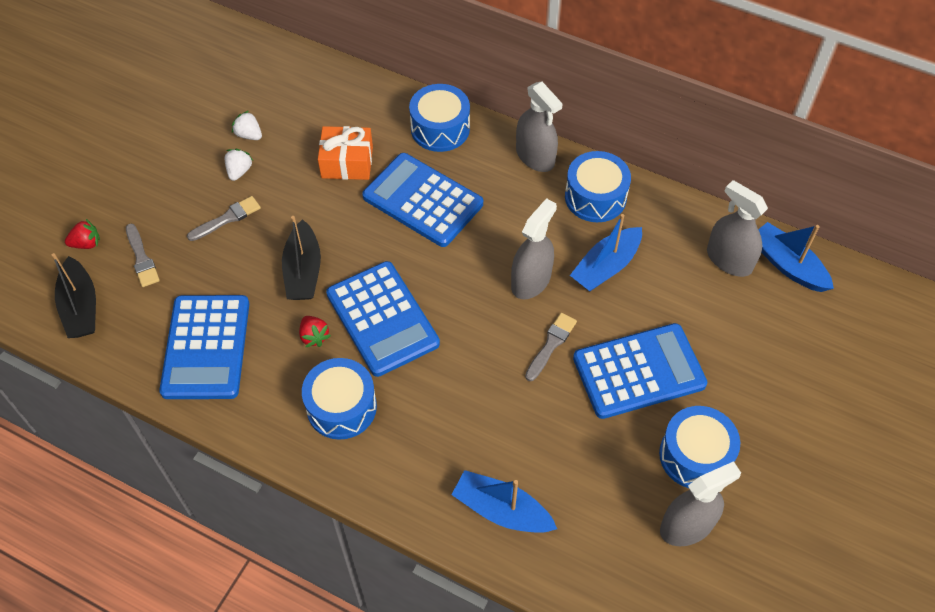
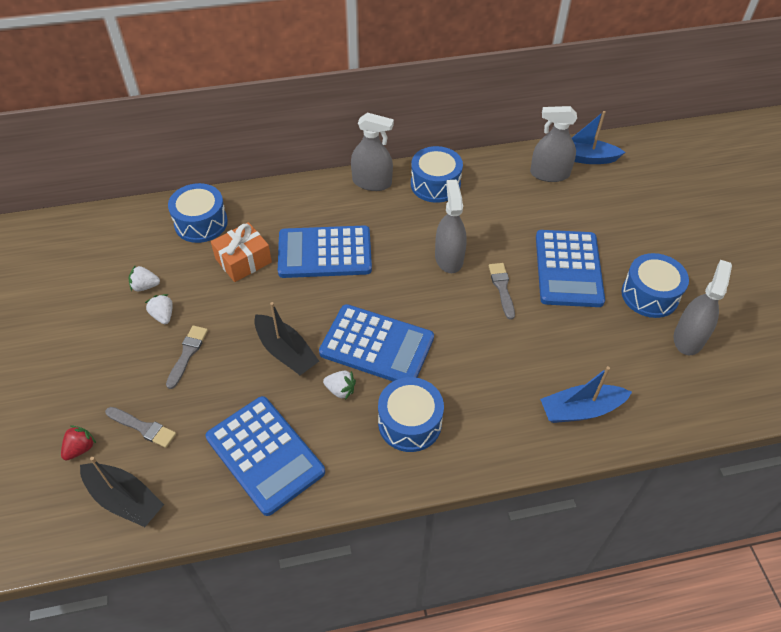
camera: 40 degrees left, 5 degrees down
(314, 336) = (340, 390): red strawberry -> white strawberry
(440, 128) = (289, 201): blue drum -> blue drum (201, 223)
(606, 267) = (485, 221): blue boat -> none
(638, 371) = (568, 269): blue calculator -> blue calculator turned 150 degrees clockwise

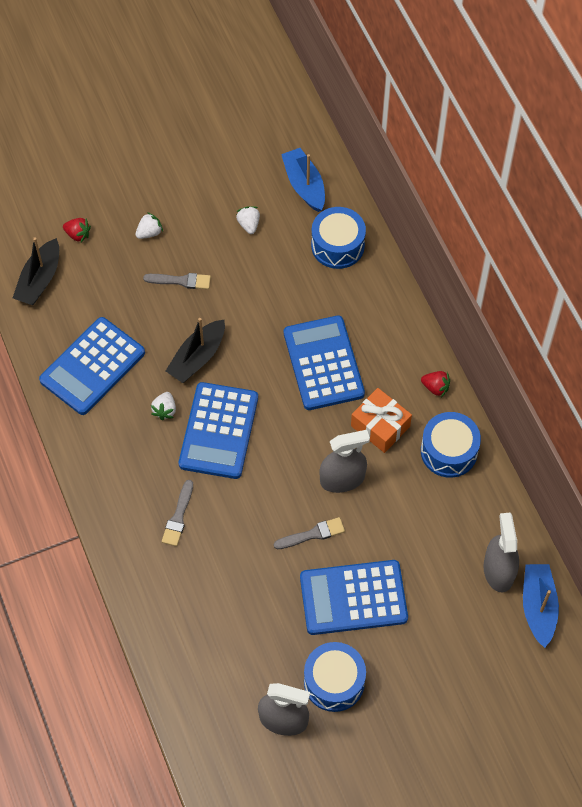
camera: 80 degrees right, 10 degrees up
(143, 427) = (103, 271): grey brush -> grey brush (178, 516)
(163, 315) = (218, 249): white strawberry -> white strawberry (149, 232)
(243, 260) = (297, 295): orange gift -> orange gift (380, 426)
(372, 182) = (435, 387): grey spray bottle -> red strawberry
(409, 423) = (140, 472): blue drum -> none
(580, 410) = (178, 616): blue boat -> blue boat (304, 185)

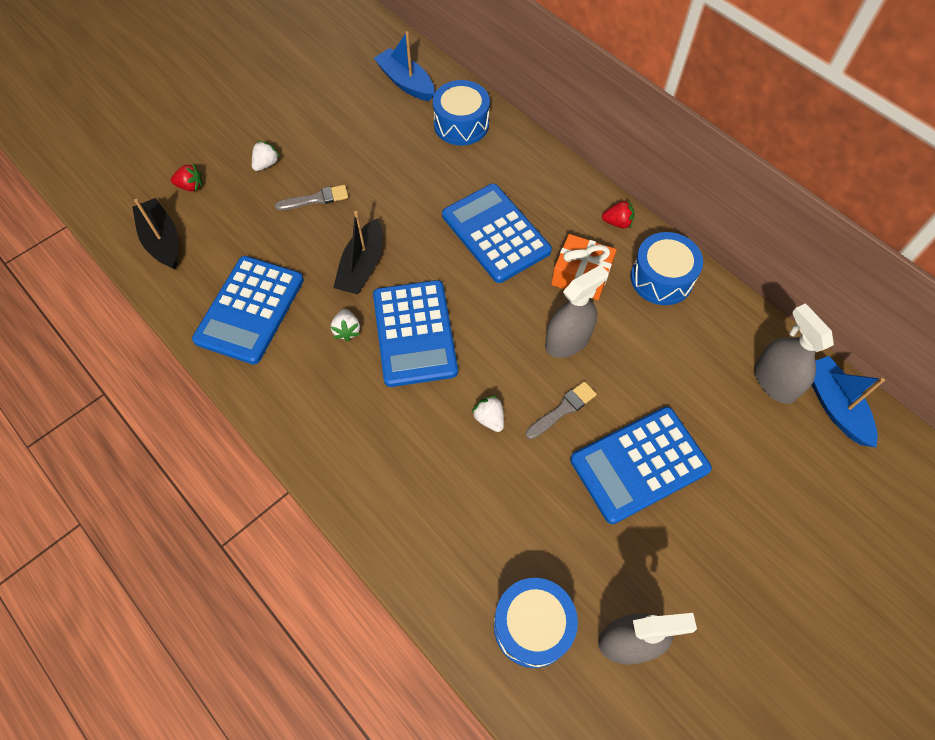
camera: 20 degrees left, 0 degrees up
(39, 280) = (162, 240): black boat -> black boat turned 150 degrees clockwise
(178, 516) = (406, 440): grey brush -> none
(249, 224) = (365, 130): white strawberry -> white strawberry (489, 418)
(334, 682) = (664, 571): blue drum -> blue drum (532, 626)

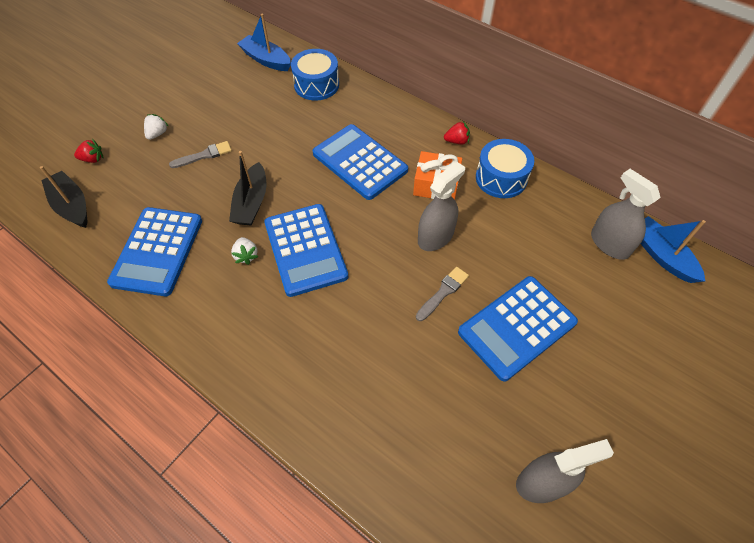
camera: 10 degrees left, 5 degrees down
(489, 418) = (382, 309): white strawberry -> none
(532, 626) = (455, 483): blue drum -> none

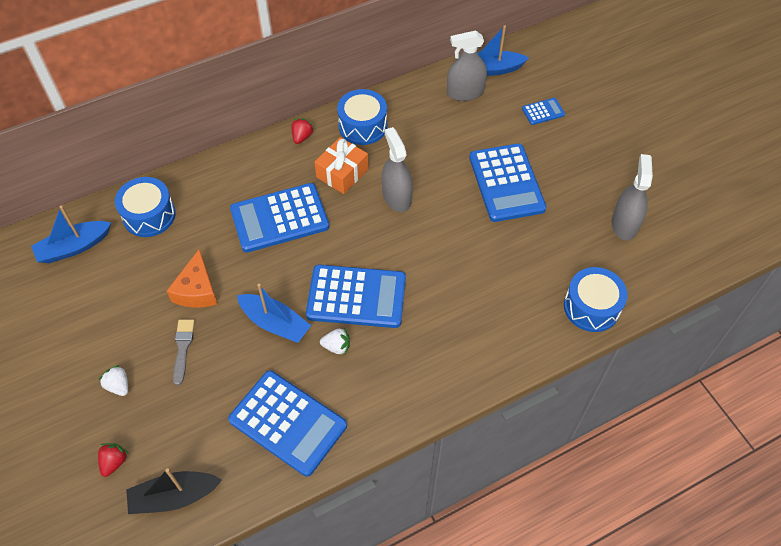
camera: 65 degrees left, 0 degrees up
(251, 203) = (275, 323): black boat -> blue boat
(261, 141) = (197, 290): none -> orange cheese
(399, 481) = (591, 307): none -> blue drum
(443, 292) = (453, 215): grey brush -> none
(644, 329) = (543, 111): none -> blue calculator

